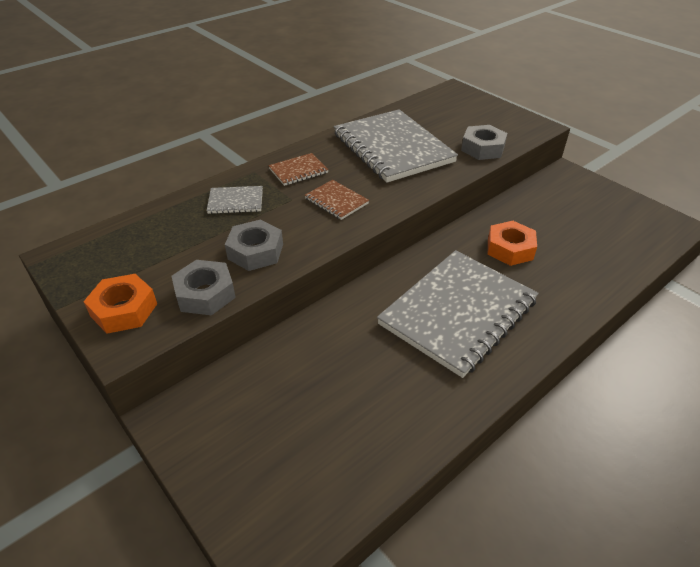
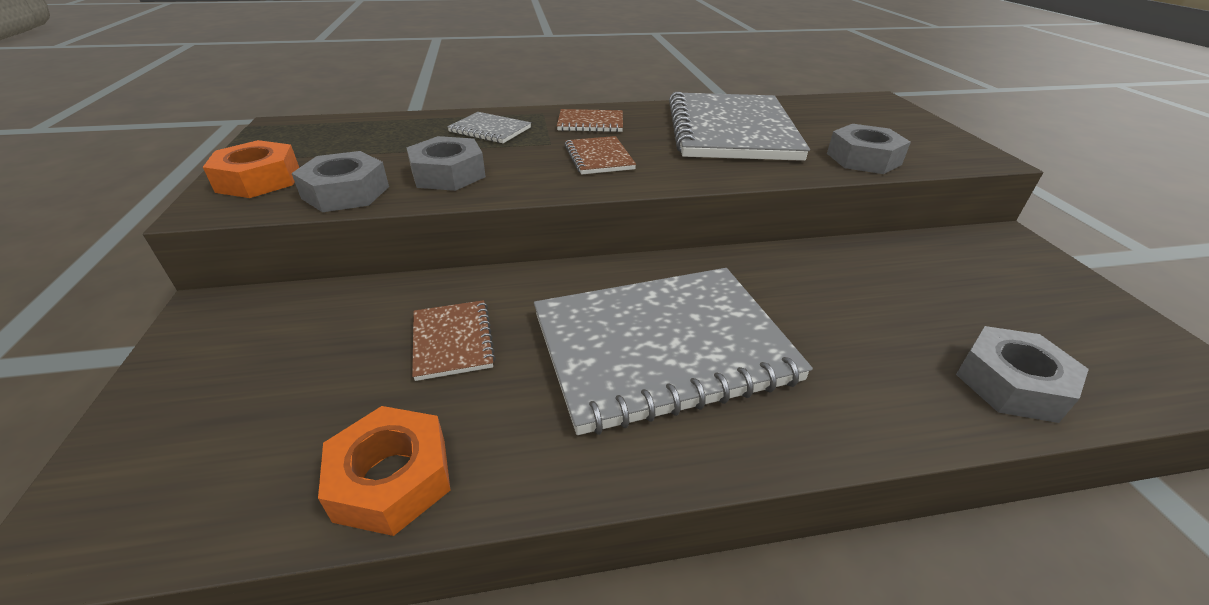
camera: 30 degrees right, 5 degrees down
(348, 361) = (452, 341): none -> brown notebook
(510, 249) = (824, 300): orange nut -> orange nut (392, 479)
(612, 262) = (1011, 383): none -> grey nut

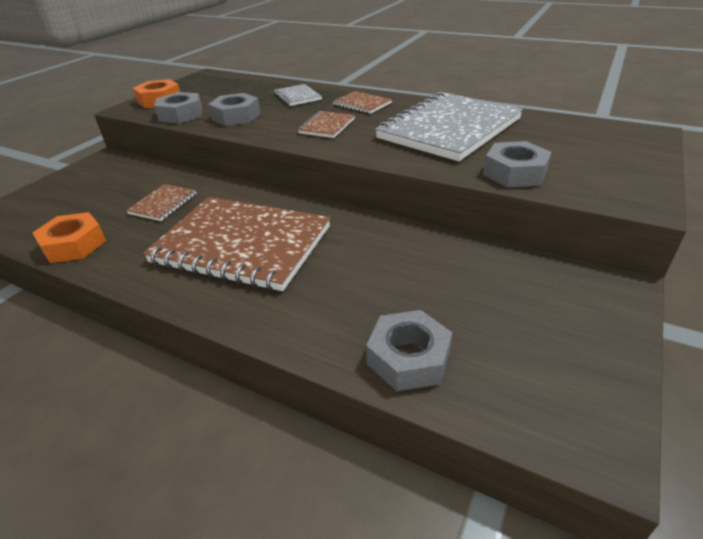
camera: 40 degrees right, 0 degrees up
(662, 347) = (242, 245): grey notebook -> brown notebook

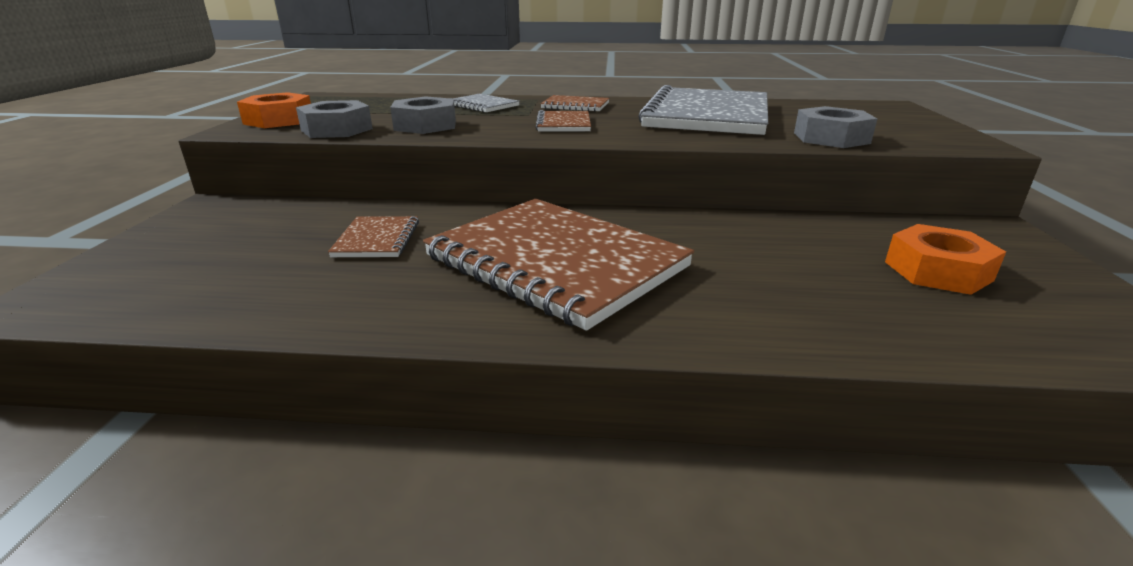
camera: 25 degrees left, 10 degrees down
(74, 245) = (273, 307): orange nut -> orange nut (937, 271)
(242, 245) = (555, 262): brown notebook -> brown notebook turned 45 degrees clockwise
(408, 358) = (910, 326): grey nut -> none

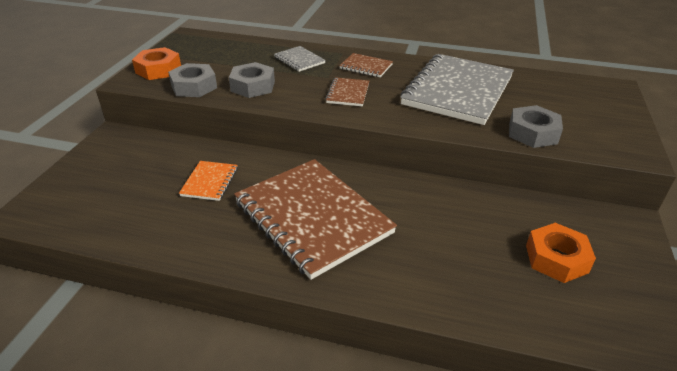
camera: 10 degrees right, 10 degrees up
(377, 239) = (209, 182): brown notebook -> orange notebook

